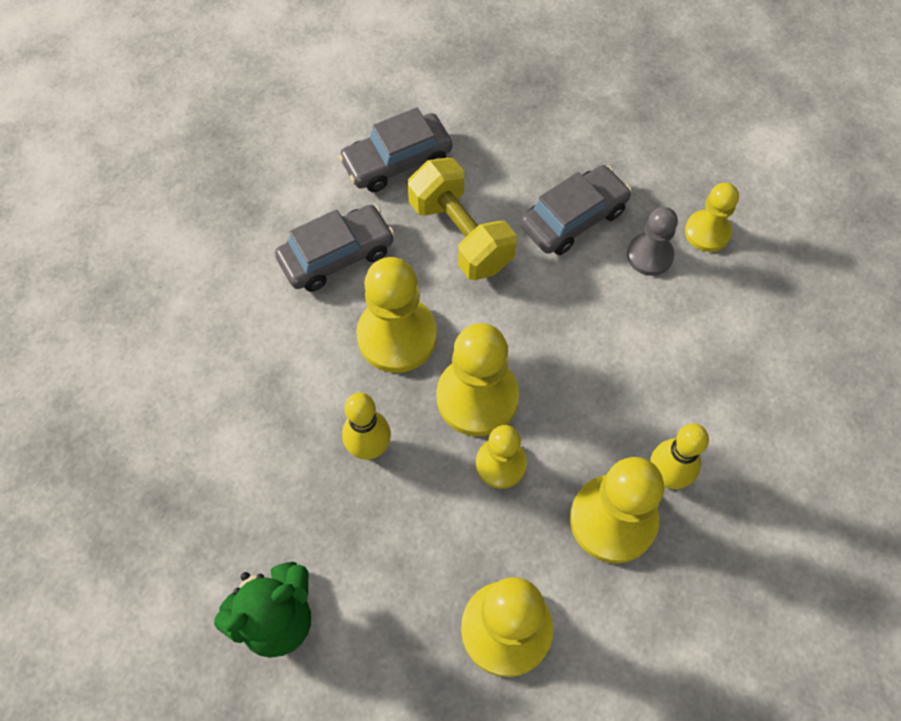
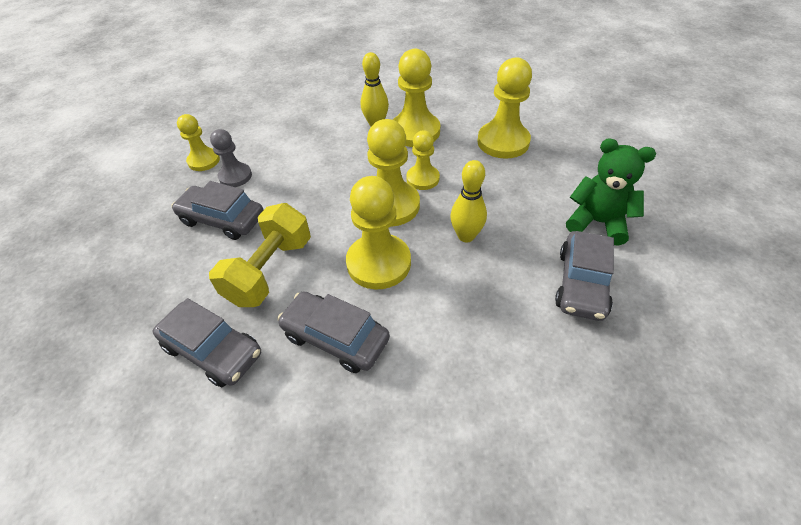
camera: 120 degrees left, 15 degrees down
(219, 517) = (581, 283): none -> grey car

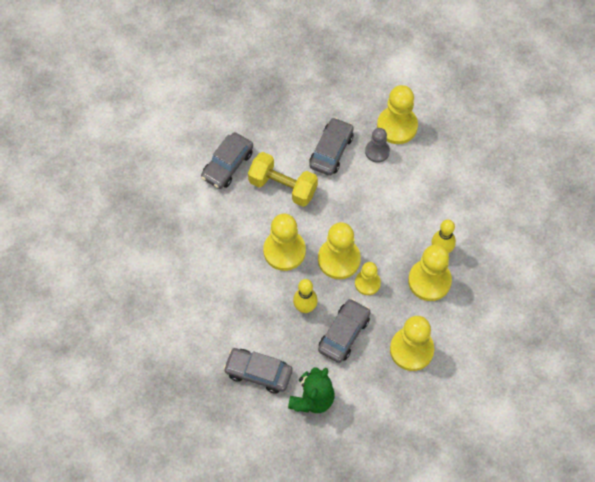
camera: 90 degrees right, 15 degrees up
(204, 161) = (397, 126): yellow pawn -> yellow pawn, size x1.67
(335, 338) = (230, 227): grey car -> grey car (344, 334)

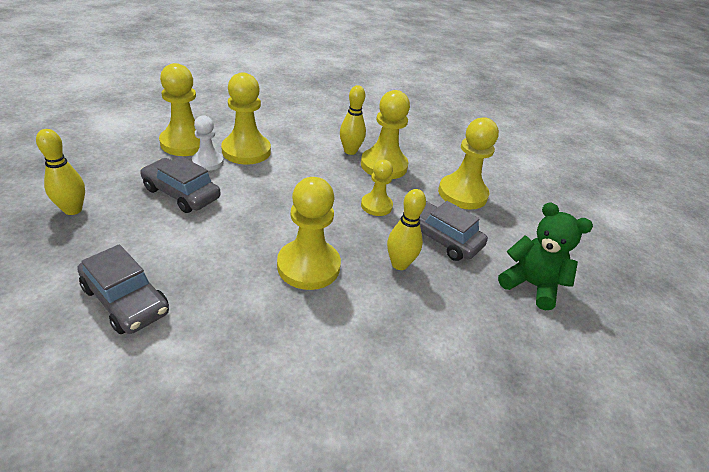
camera: 85 degrees left, 25 degrees down
(258, 373) = (498, 335): grey car -> none
(283, 187) = (206, 246): yellow dumbbell -> none
(291, 100) = (73, 210): none -> yellow bowling pin
(339, 259) = (338, 220): yellow pawn -> yellow pawn (246, 151)
(377, 151) = (208, 162): grey pawn -> white pawn

